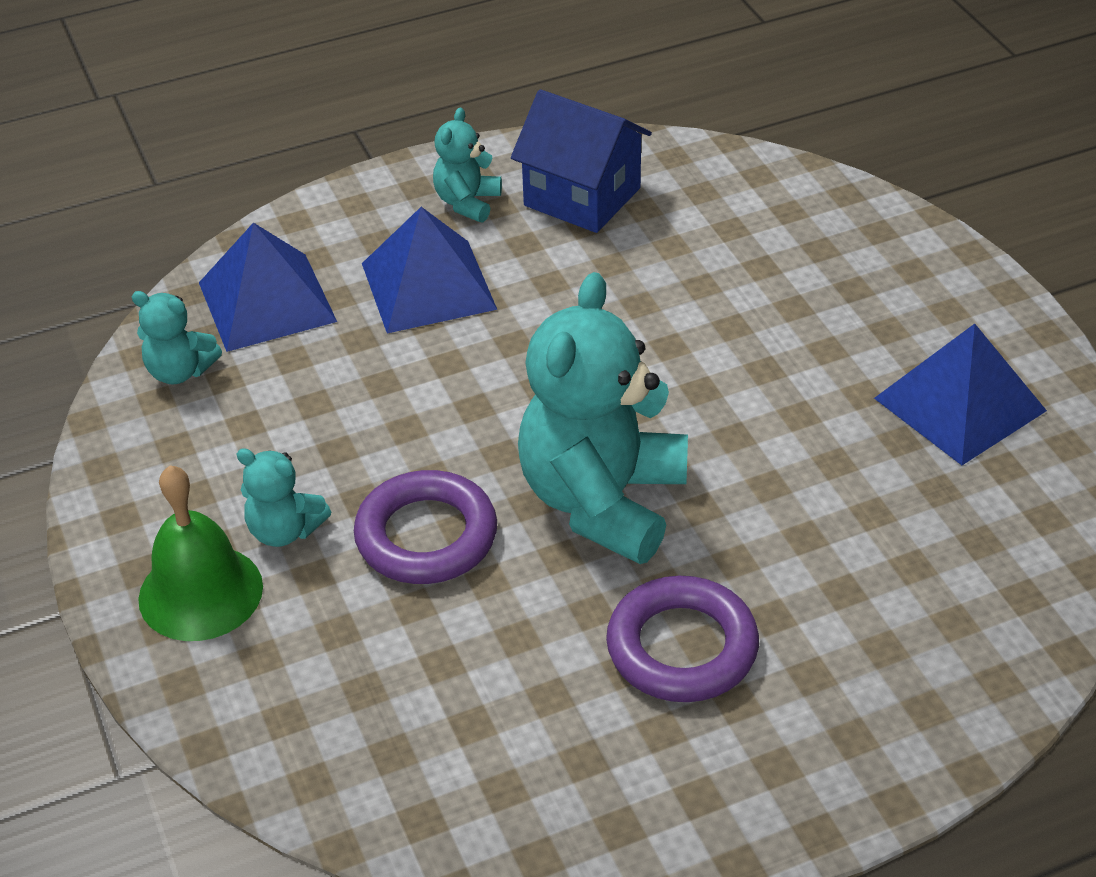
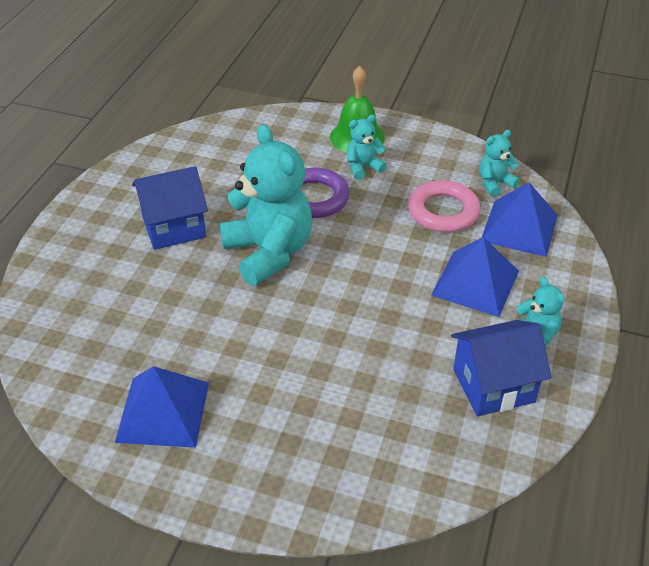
camera: 130 degrees right, 0 degrees up
(307, 386) = (443, 211): none -> pink ring
(682, 647) = (174, 227): purple ring -> blue house

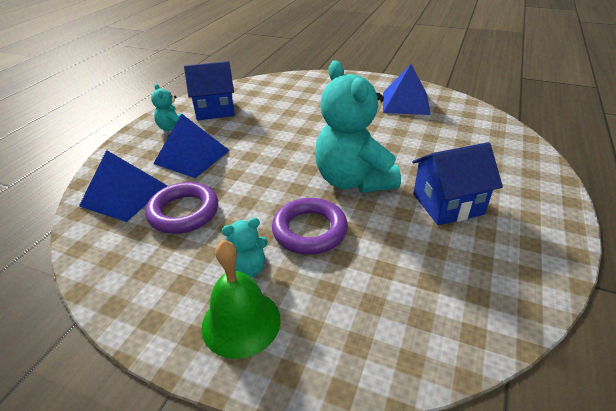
camera: 175 degrees left, 5 degrees down
(443, 211) = (184, 212): pink ring -> purple ring
(494, 183) = (110, 242): turquoise teddy bear -> none

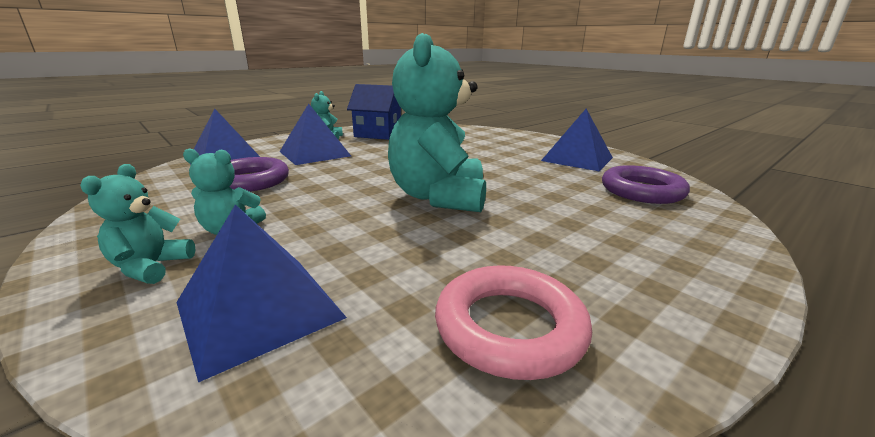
camera: 25 degrees right, 15 degrees down
(241, 322) = (151, 267): green bell -> turquoise teddy bear
(309, 230) = (335, 220): purple ring -> purple ring (642, 191)
(356, 319) = (259, 310): none -> blue pyramid
(447, 204) = (532, 242): blue house -> none
(487, 272) = (509, 327): none -> pink ring

